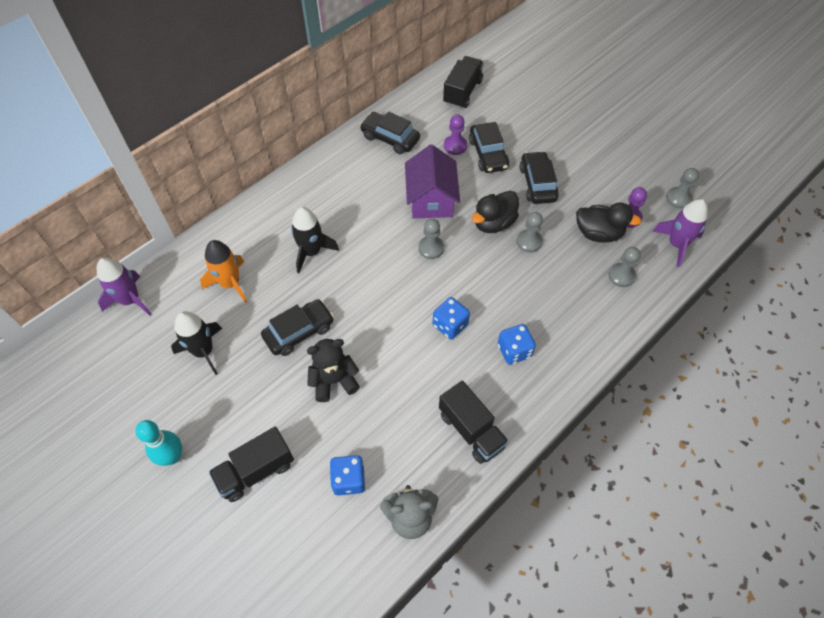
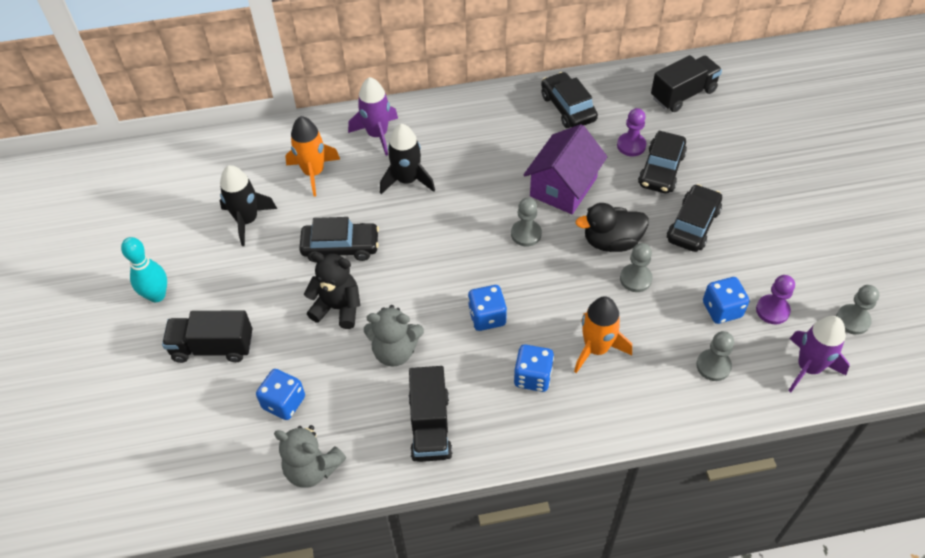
camera: 35 degrees right, 5 degrees down
(130, 300) = (221, 145): purple rocket -> purple rocket (377, 134)
(403, 389) = (395, 351): none -> grey teddy bear
(540, 306) = (596, 348): none -> orange rocket
(598, 233) = (722, 309): black duck -> blue dice

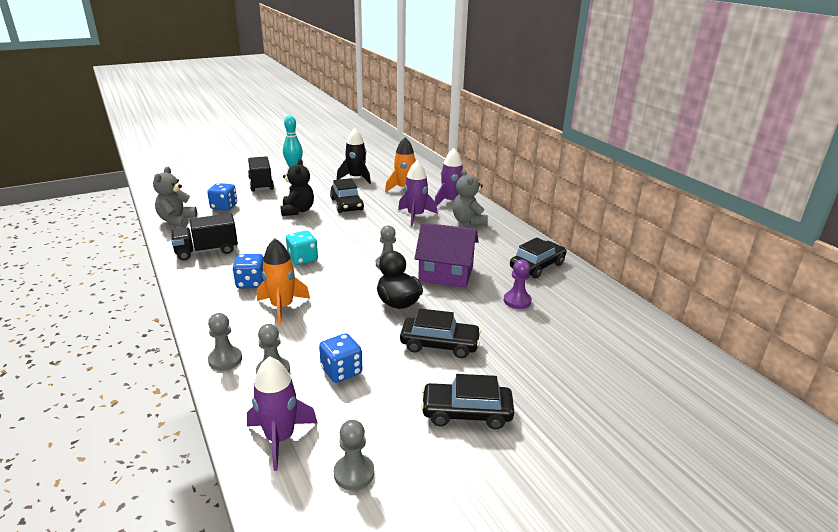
camera: 70 degrees right, 25 degrees down
(395, 351) = (266, 232): grey teddy bear -> grey teddy bear (468, 221)
(407, 180) = (415, 216): black rocket -> purple rocket
(487, 317) = (303, 259): blue dice -> turquoise dice
(635, 279) = (361, 318): grey pawn -> grey pawn (225, 359)
(661, 170) = (498, 320): black car -> black car (466, 413)
(683, 94) = (609, 323): black truck -> none
(772, 310) = (350, 406): purple pawn -> none

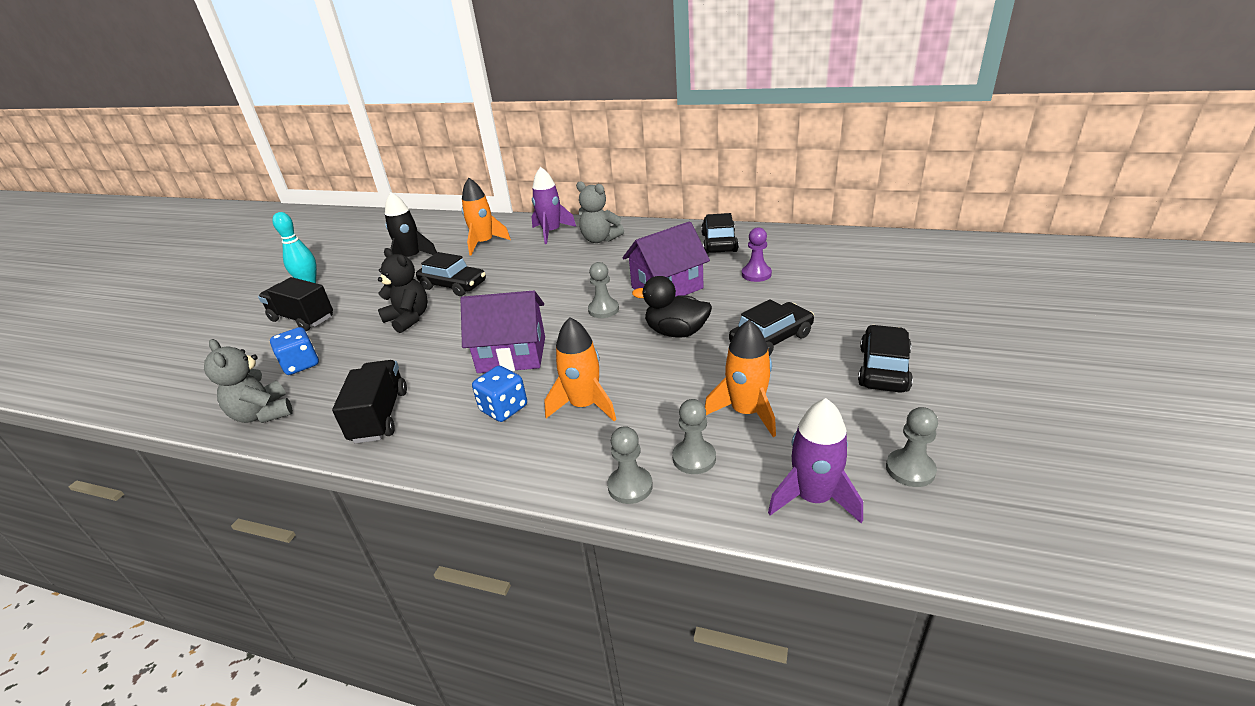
camera: 40 degrees left, 5 degrees up
(207, 251) = (380, 416): black truck -> black truck turned 150 degrees clockwise
(303, 259) = (512, 355): turquoise dice -> purple house
(341, 371) = (746, 412): blue dice -> orange rocket
(415, 216) = (544, 259): purple rocket -> none
(466, 413) = (883, 369): black car -> black car turned 150 degrees clockwise

